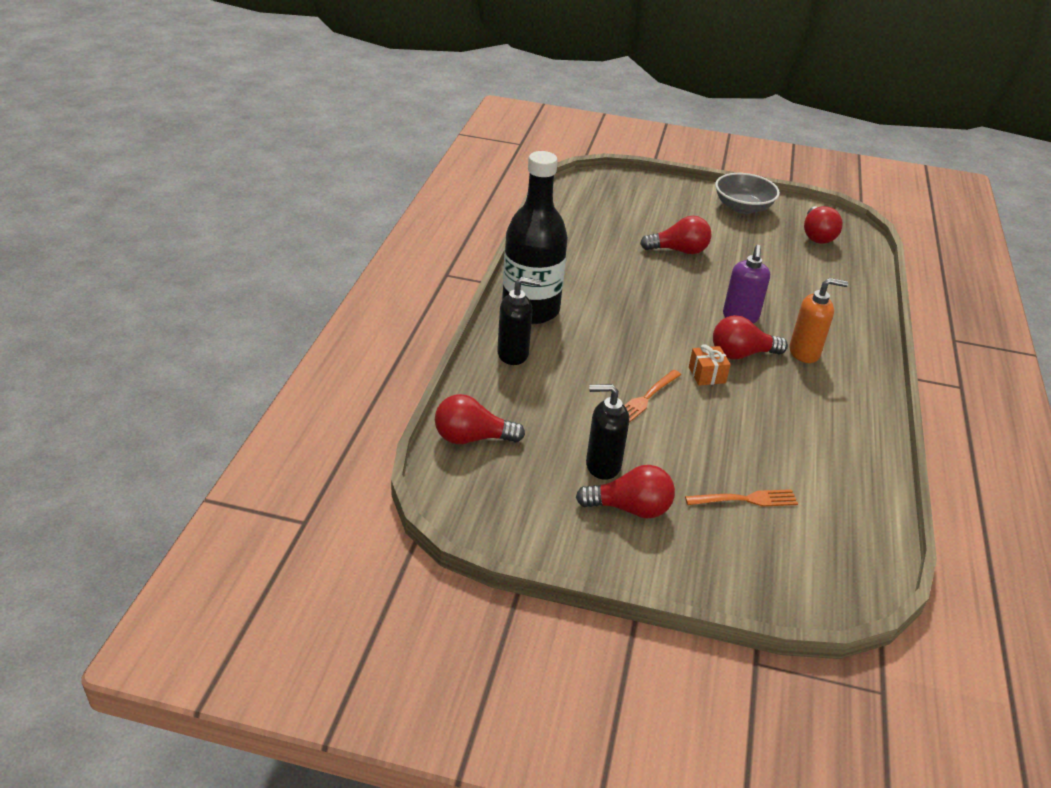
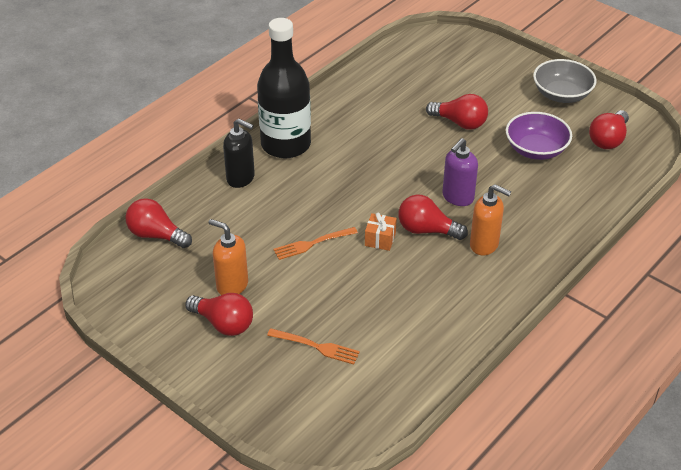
camera: 30 degrees right, 5 degrees up
(602, 465) = (232, 285): black soap dispenser -> orange soap dispenser
(766, 258) = (536, 149): none -> purple bowl

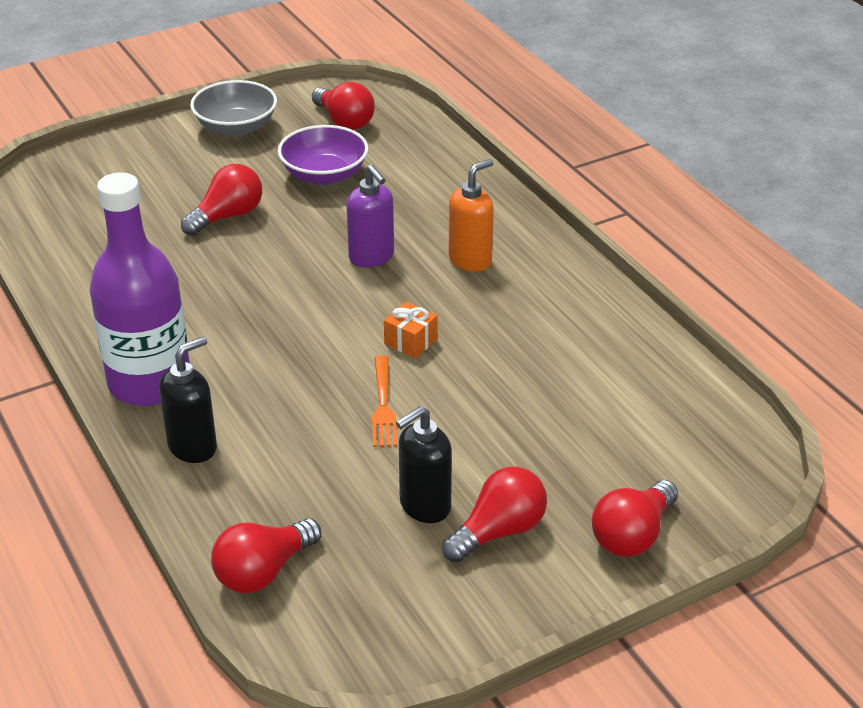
camera: 70 degrees left, 5 degrees down
(232, 285) = (424, 506): orange soap dispenser -> black soap dispenser
(286, 144) = (150, 383): black bottle -> purple bottle
(316, 346) = (583, 447): orange fork -> none
(427, 230) = (417, 298): red light bulb -> red light bulb (632, 535)

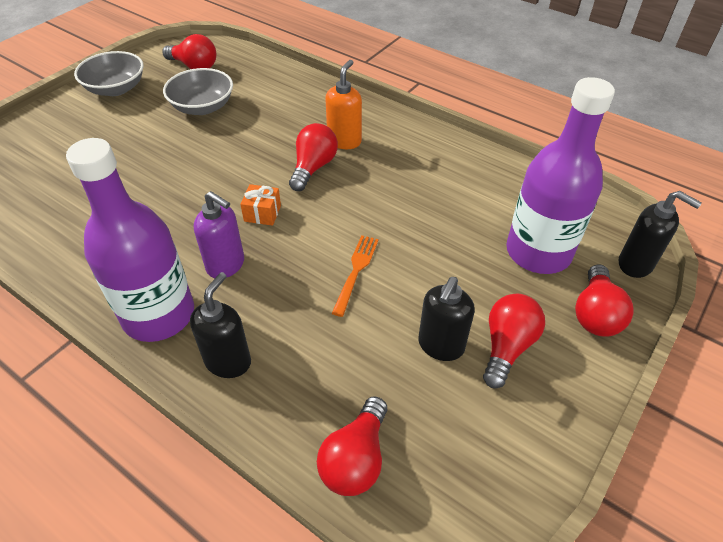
camera: 25 degrees left, 10 degrees up
(227, 216) = (147, 156): red light bulb -> red light bulb (313, 167)
(324, 175) = (202, 107): purple bowl -> grey bowl
(372, 257) = (274, 158): purple soap dispenser -> purple soap dispenser (226, 265)
(383, 405) = (356, 271): orange fork -> orange fork turned 135 degrees counterclockwise
(410, 341) = (343, 214): orange gift -> orange gift (262, 213)
(617, 452) = (538, 252): none -> purple bottle
(733, 502) = (636, 264): none -> black soap dispenser

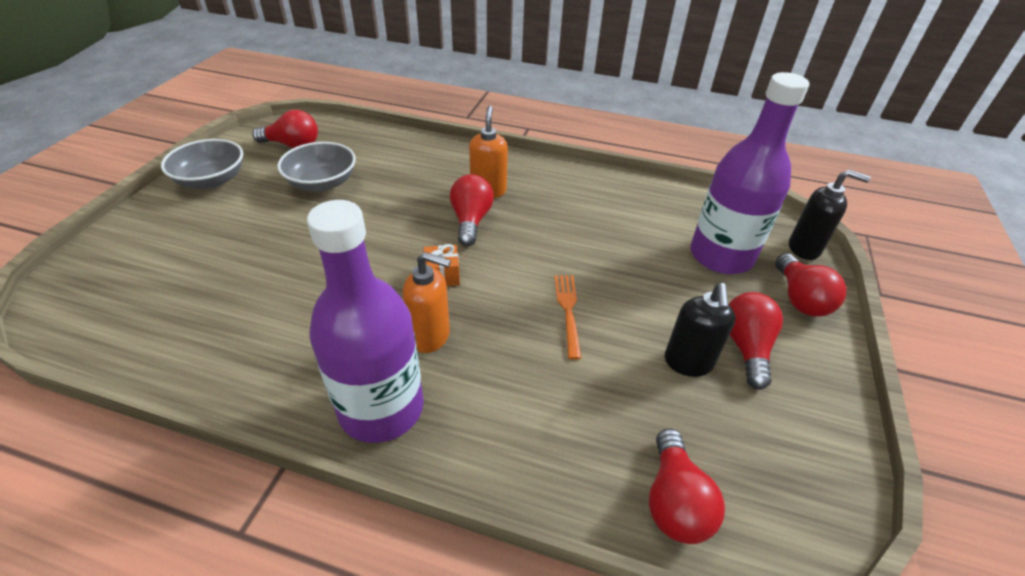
camera: 20 degrees left, 5 degrees down
(226, 265) = (430, 336): purple soap dispenser -> orange soap dispenser
(228, 361) = (486, 437): black soap dispenser -> none

